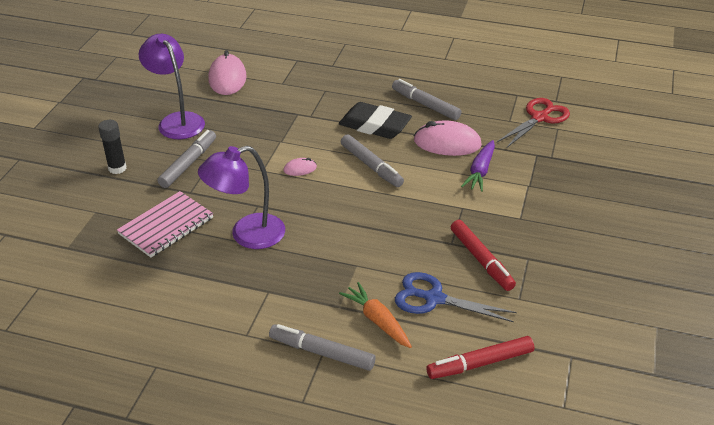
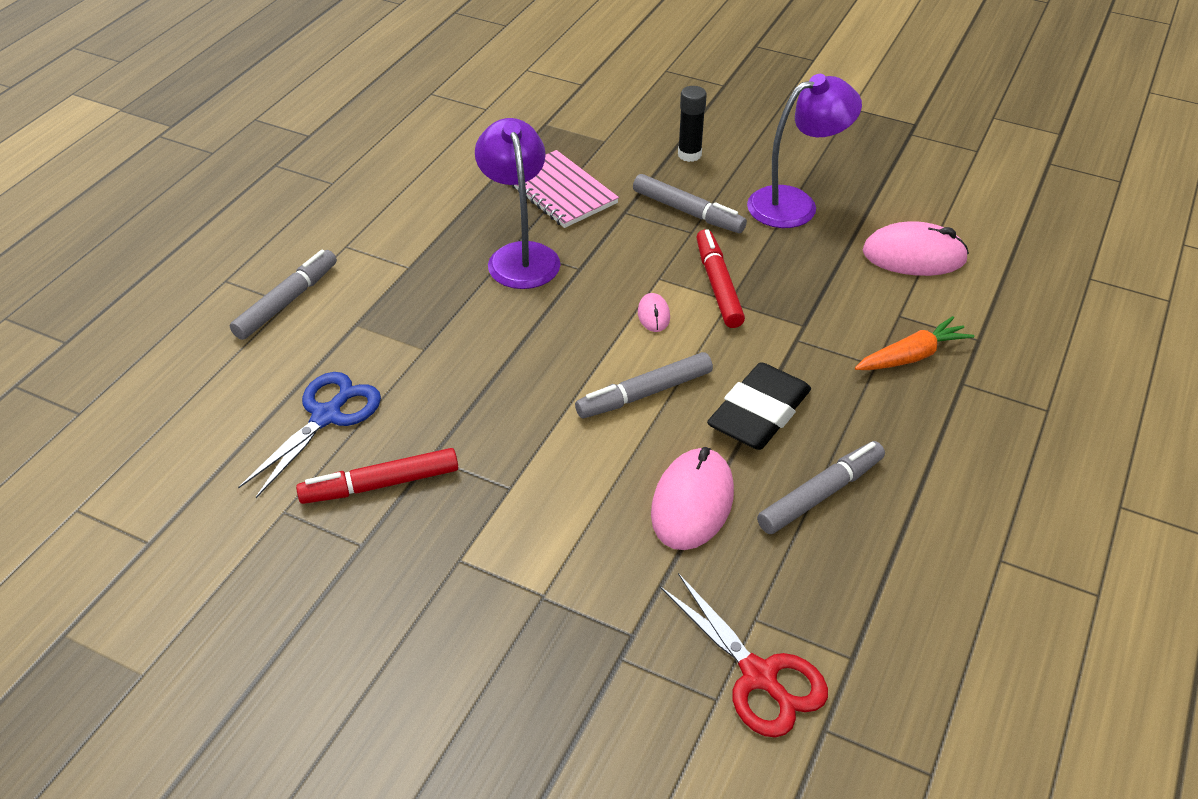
camera: 100 degrees right, 5 degrees up
(377, 321) = (313, 355): orange carrot -> orange carrot (911, 356)
(480, 171) = (600, 533): purple carrot -> none
(480, 363) = (192, 440): red marker -> red marker (718, 285)

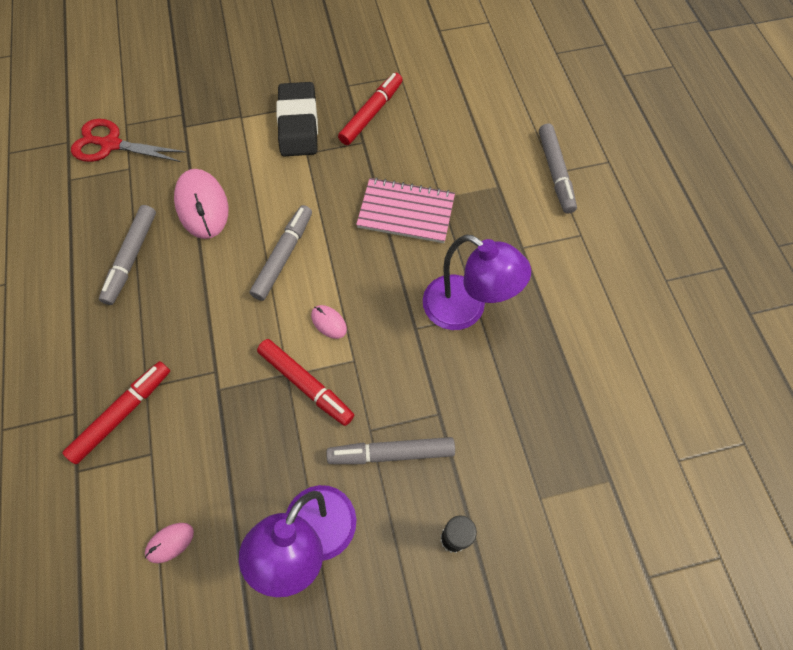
camera: 140 degrees right, 20 degrees up
(326, 416) = (441, 127): blue scissors -> none
(560, 192) = (507, 398): pink notebook -> pink notebook (406, 212)
(759, 413) = (202, 289): black eraser -> black eraser (298, 124)
(911, 356) = (122, 413): orange carrot -> red marker
(914, 256) = (170, 542): pink mouse -> pink mouse, size x0.48

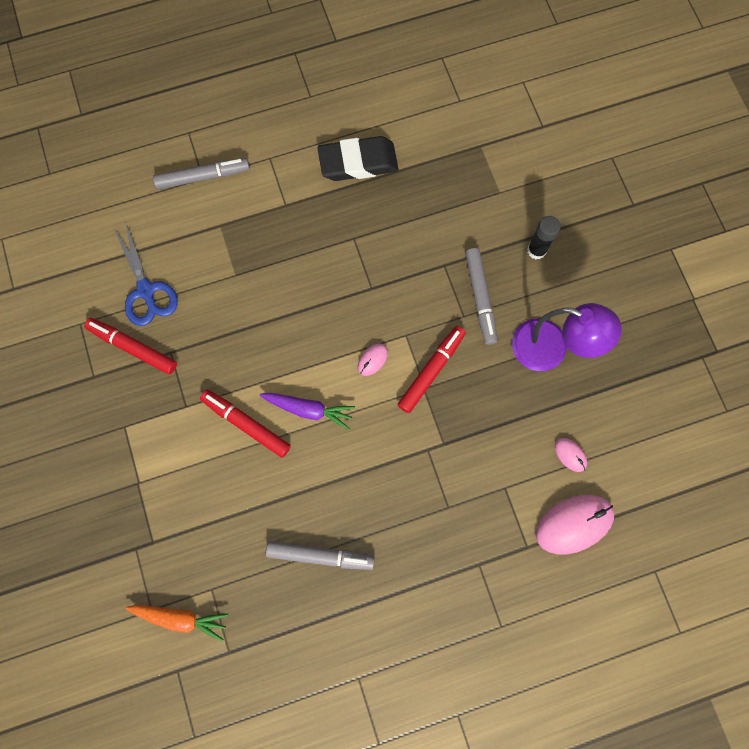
camera: 95 degrees left, 10 degrees up
(111, 144) = (180, 618): red scissors -> orange carrot
(122, 413) = (474, 521): red marker -> red marker (246, 424)
(202, 206) = (256, 499): pink mouse -> pink mouse (574, 524)
(283, 256) = (308, 409): grey marker -> purple carrot
(298, 124) = (148, 420): black eraser -> black eraser (358, 162)
(406, 212) = (253, 304): pink notebook -> none
(429, 124) = (146, 291): none -> blue scissors
(465, 310) = (351, 249): purple lamp -> none

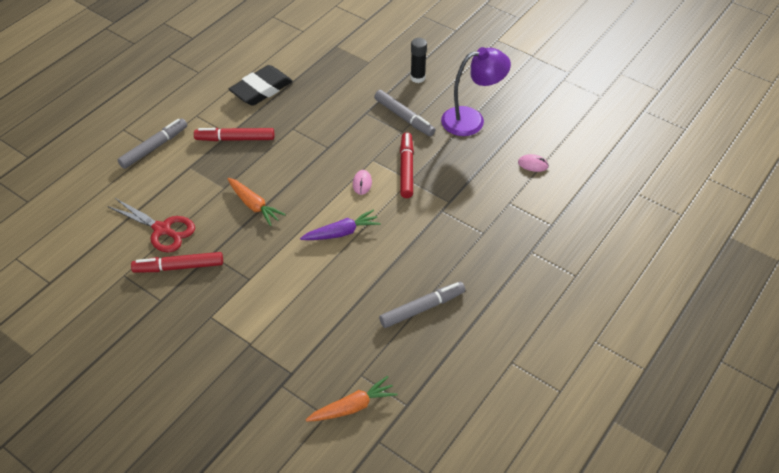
camera: 35 degrees left, 25 degrees down
(146, 291) = (162, 229): blue scissors -> red scissors
(246, 424) = (303, 264): red marker -> red marker (235, 139)
(249, 317) = (254, 205): none -> orange carrot
(574, 524) = (568, 197): pink mouse -> none

